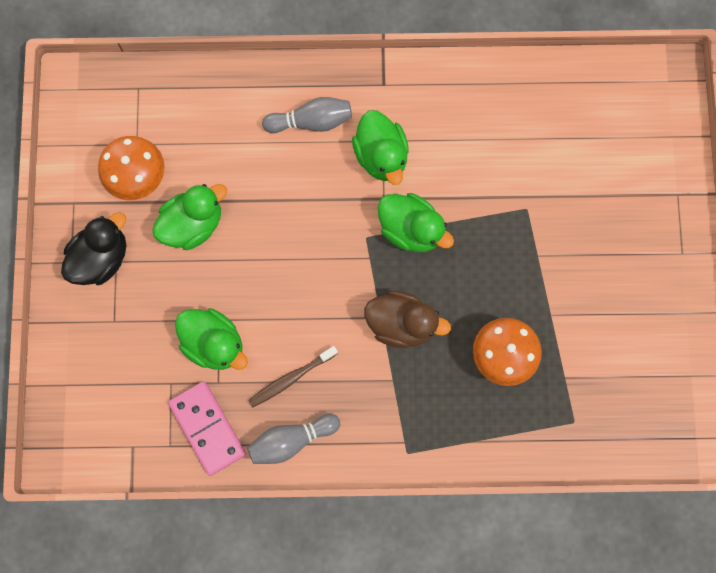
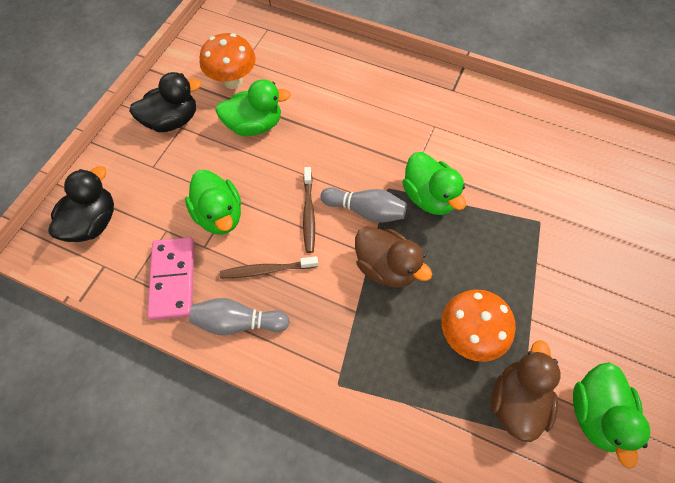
camera: 25 degrees right, 15 degrees down
(93, 409) = (93, 222): none -> black duck
(301, 301) = (308, 213): none -> brown toothbrush
(311, 121) = (383, 93): grey bowling pin -> grey bowling pin (365, 210)
(381, 156) = (428, 136): green duck -> green duck (595, 414)
(562, 396) = (516, 401): none -> brown duck

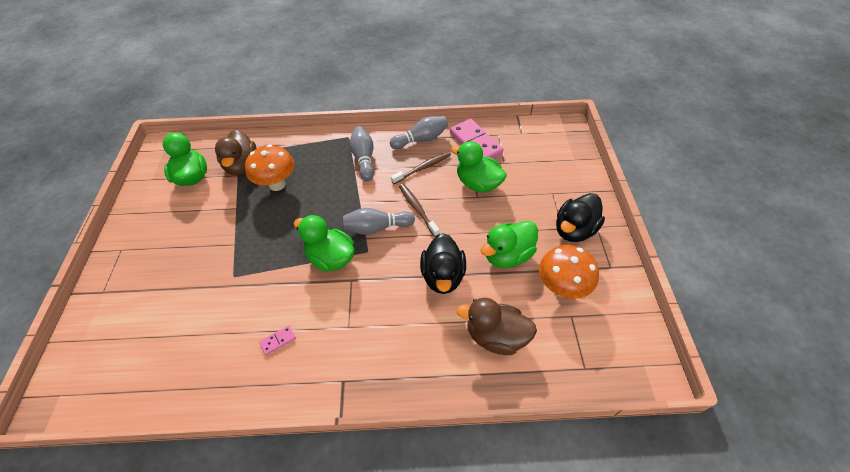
camera: 155 degrees right, 10 degrees down
(93, 222) = (552, 149): black duck -> black duck (443, 276)
(334, 324) = (364, 159): none -> grey bowling pin
(386, 267) = (345, 199): brown duck -> brown duck (495, 336)
(501, 140) = (278, 340): none -> pink domino

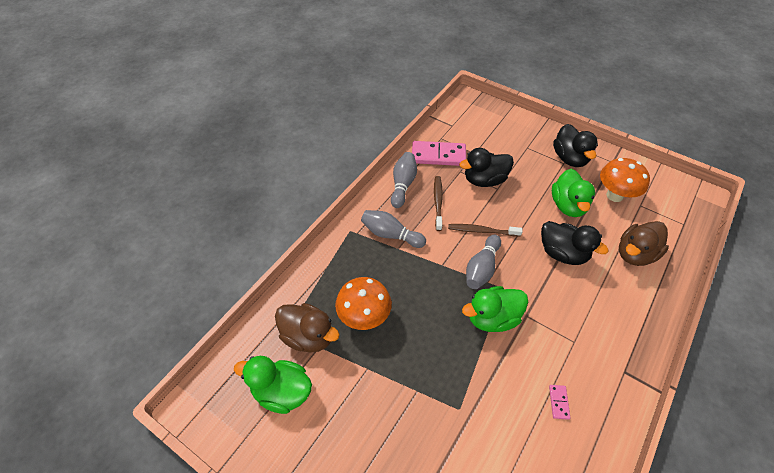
camera: 55 degrees left, 0 degrees up
(478, 183) = (484, 180): green duck -> black duck

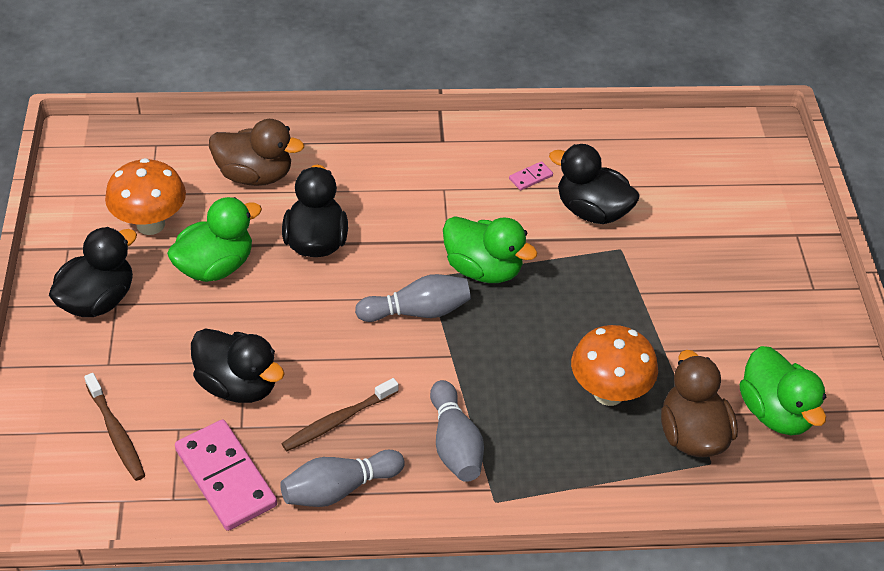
camera: 130 degrees left, 5 degrees down
(482, 231) = (350, 340): brown toothbrush -> brown toothbrush (116, 433)
(504, 418) = (591, 211): none -> black duck

